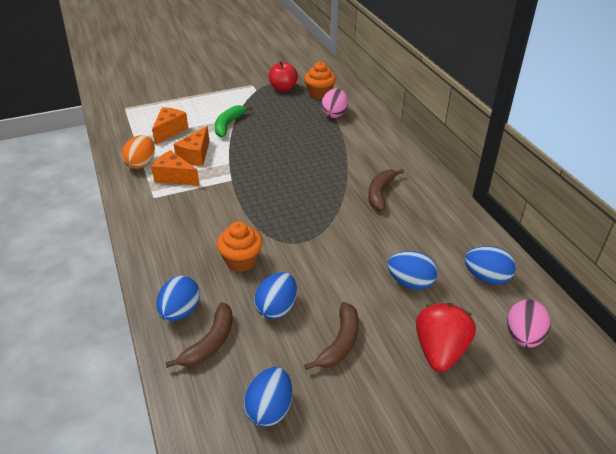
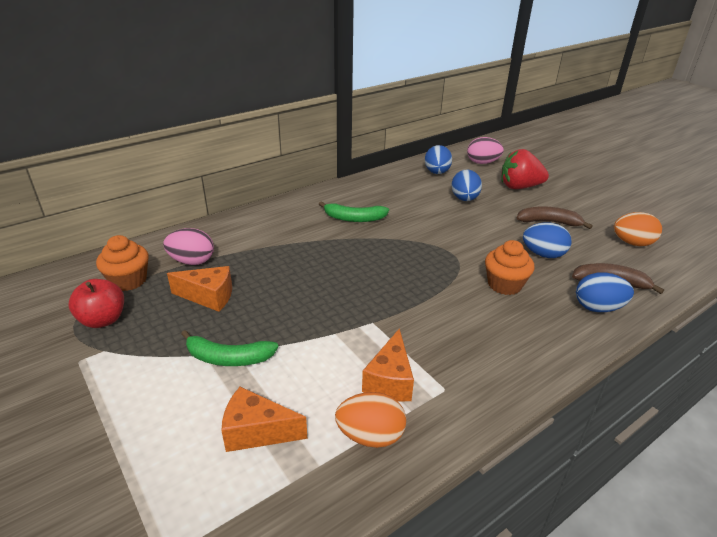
camera: 105 degrees left, 5 degrees down
(195, 155) = (327, 373): orange cheese -> orange cheese (209, 296)
(270, 409) = (632, 243): blue egg -> orange egg
(380, 193) = (354, 218): brown banana -> green banana

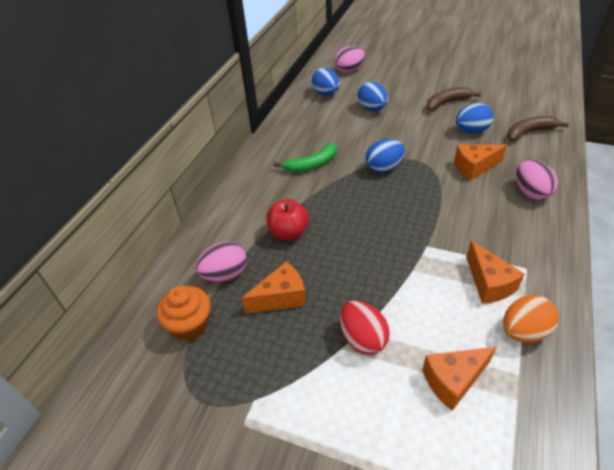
camera: 30 degrees left, 10 degrees up
(103, 320) = (215, 374): red apple -> red apple (288, 232)
(228, 358) = (363, 338): green banana -> red egg
(504, 284) = (474, 167): orange cupcake -> orange cheese
(519, 187) = (397, 81): red strawberry -> none
(538, 331) = (530, 192): none -> pink egg
(598, 308) = (543, 155): blue egg -> blue egg (384, 168)
(632, 243) = (511, 96): orange egg -> none

